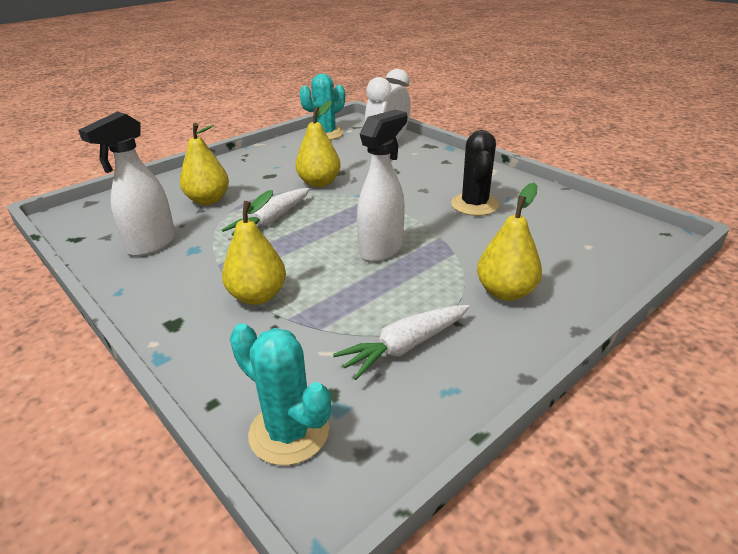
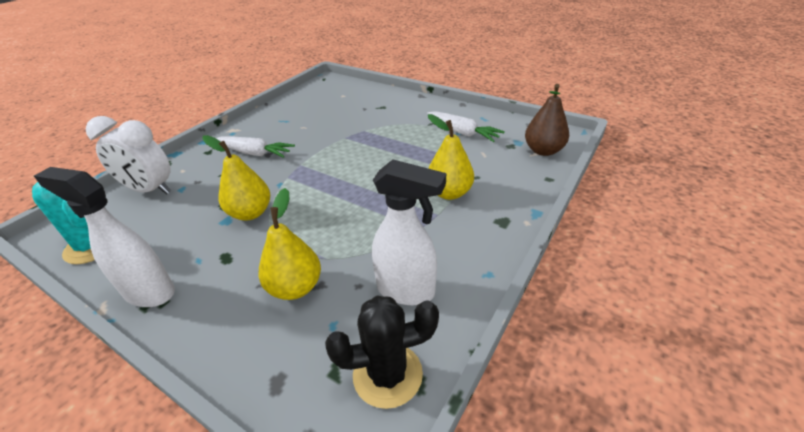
camera: 105 degrees left, 5 degrees up
(271, 220) = (336, 221): white carrot -> white carrot (254, 153)
(289, 432) = (543, 151): turquoise cactus -> brown pear
(382, 249) = (368, 156): white spray bottle -> white spray bottle (149, 292)
(474, 205) = (294, 130): black cactus -> black cactus (387, 374)
(505, 292) = (399, 112): yellow pear -> none

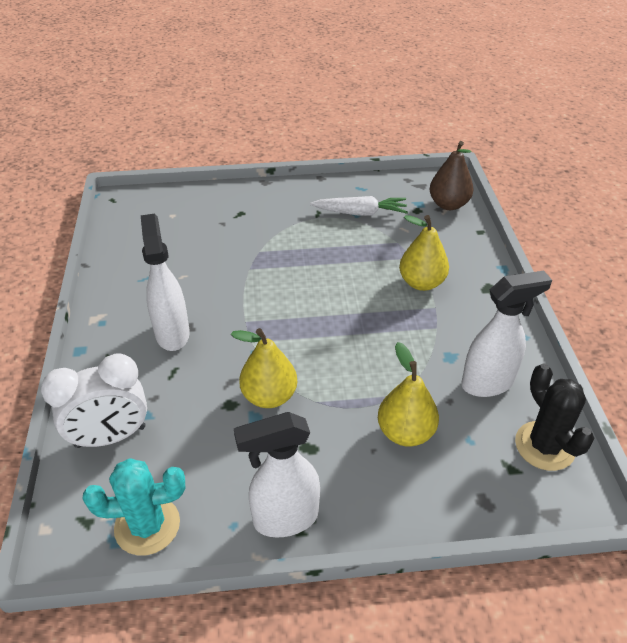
camera: 40 degrees left, 5 degrees up
(254, 153) = (172, 333): white carrot -> white spray bottle
(387, 374) = (544, 446): black cactus -> black cactus turned 60 degrees counterclockwise

